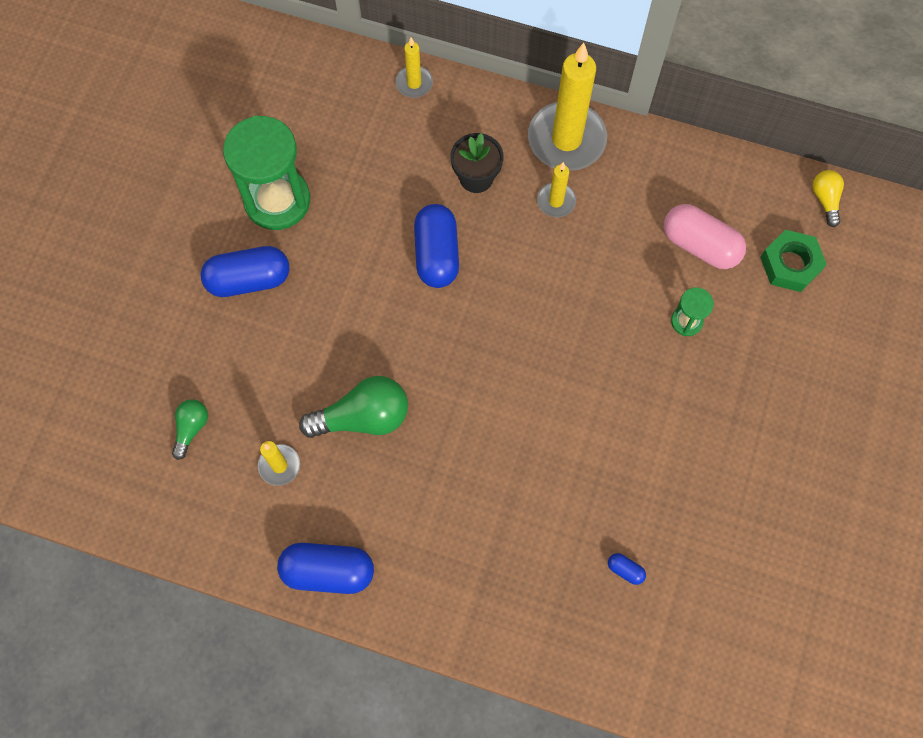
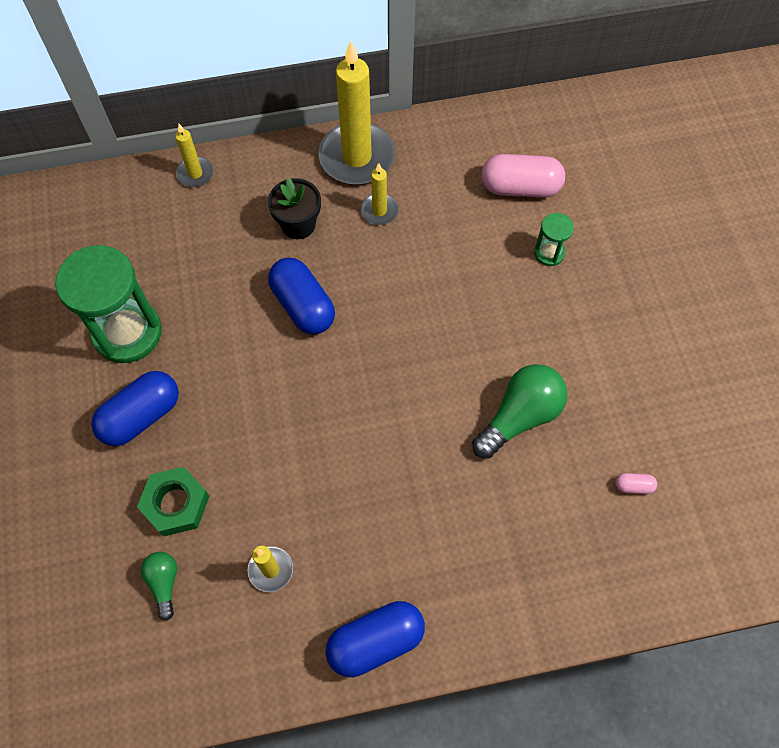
camera: 30 degrees left, 5 degrees down
(363, 417) = (322, 482): green light bulb -> green light bulb (519, 416)
(625, 570) = (633, 486): blue capsule -> pink capsule
(790, 264) = (600, 167): green nut -> green nut (176, 504)
(825, 200) = (594, 105): yellow light bulb -> none

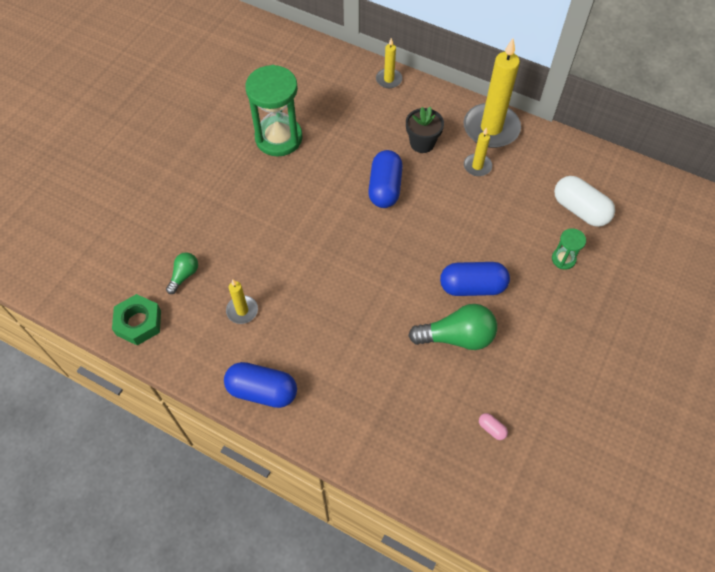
camera: 40 degrees right, 5 degrees down
(141, 416) = (248, 185): blue capsule -> blue capsule (472, 287)
(176, 504) = (225, 241): green nut -> green nut (138, 323)
(520, 187) = (580, 210): pink capsule -> white capsule

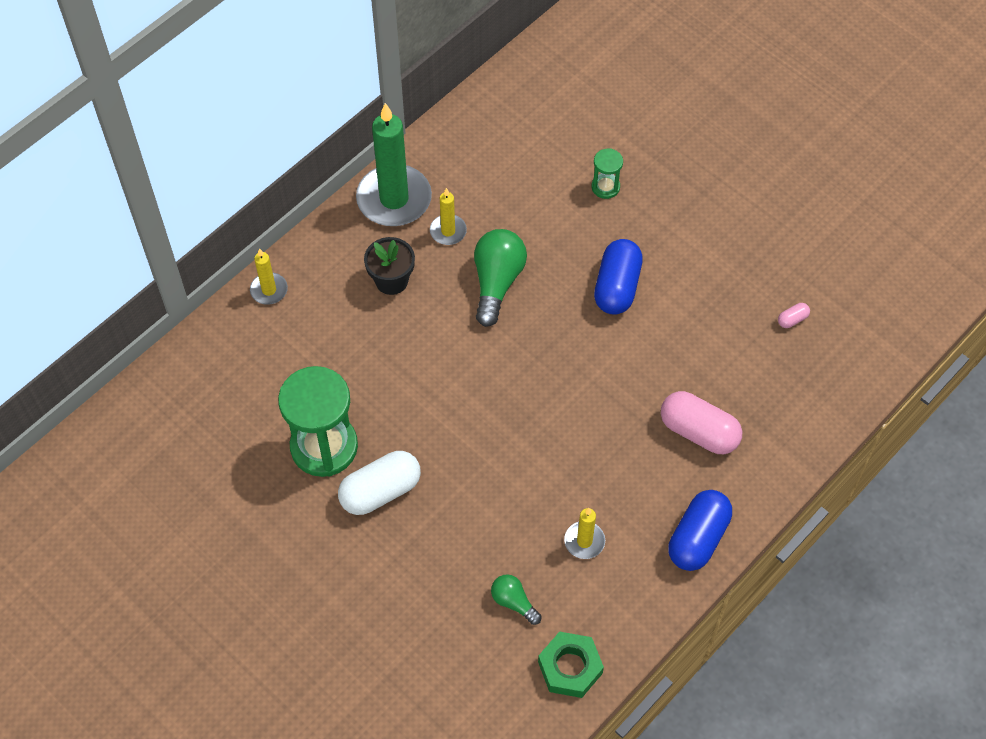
camera: 75 degrees left, 0 degrees up
(358, 373) = (699, 432): none -> pink capsule
(385, 188) = (448, 340): blue capsule -> none
(456, 337) = (677, 321): green light bulb -> green light bulb (497, 282)
(491, 128) = (394, 199): yellow candle -> green candle
(580, 210) = (544, 149): white capsule -> white capsule (380, 491)

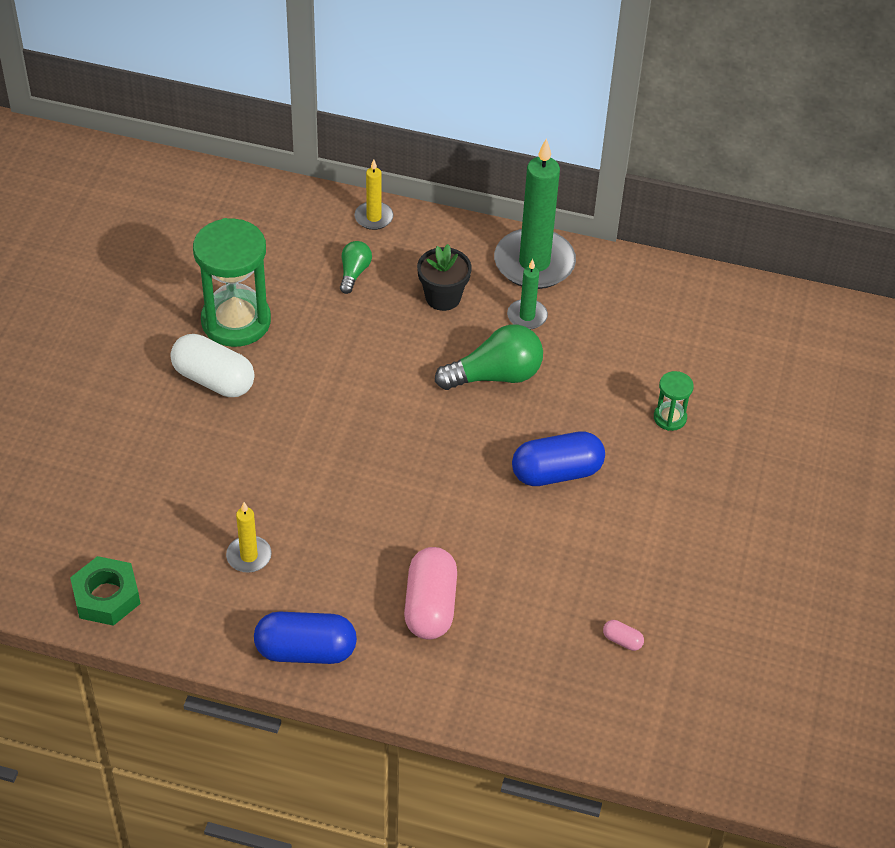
camera: 60 degrees right, 10 degrees down
(448, 231) = (527, 316): yellow candle -> green candle
(514, 602) = (153, 525): green light bulb -> green light bulb (354, 273)

